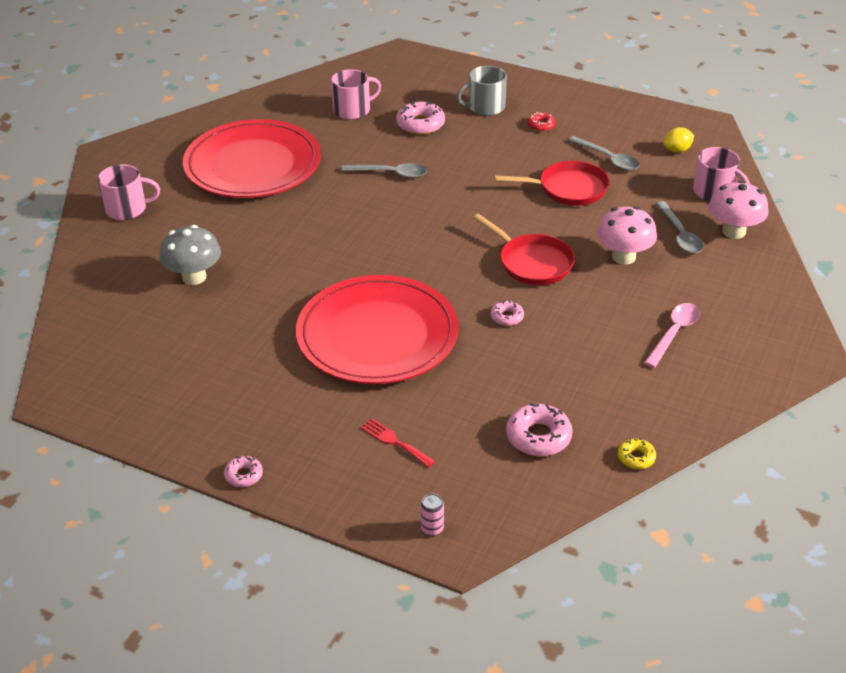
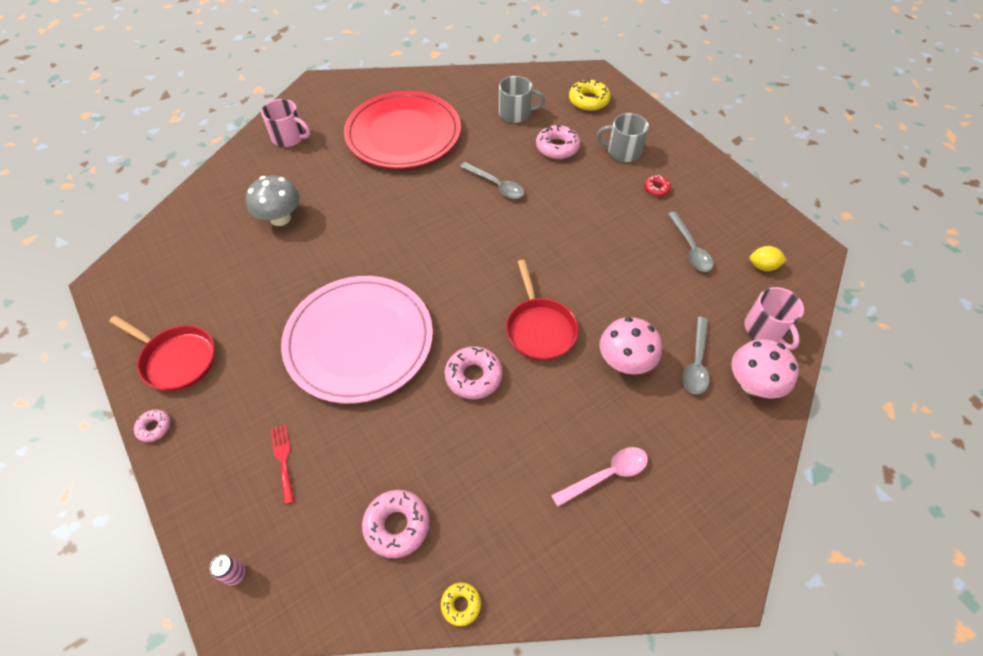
camera: 30 degrees right, 15 degrees up
(353, 110) = (516, 113): pink mug -> grey mug
(377, 335) = (359, 341): red plate -> pink plate
(415, 77) = (588, 100): none -> yellow donut
(507, 317) = (473, 376): pink donut -> pink donut, size x1.76
(568, 189) = (630, 264): red pan -> red pan (176, 359)

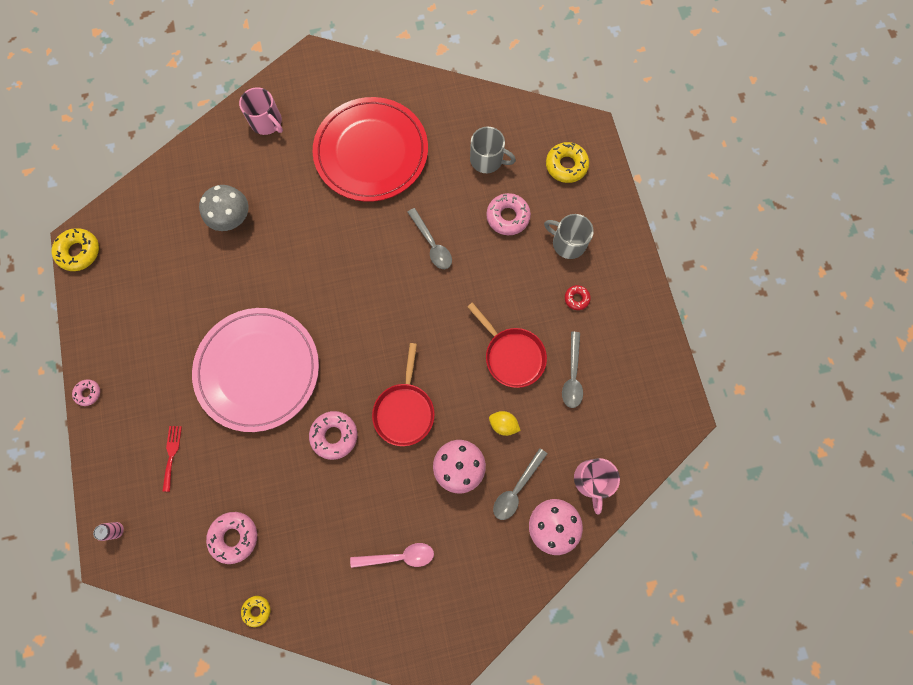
camera: 20 degrees right, 20 degrees up
(109, 292) = (79, 252): none -> yellow donut
(176, 359) = (116, 337): red pan -> red pan (511, 355)
(763, 266) = (626, 417): yellow lemon -> yellow lemon (503, 424)

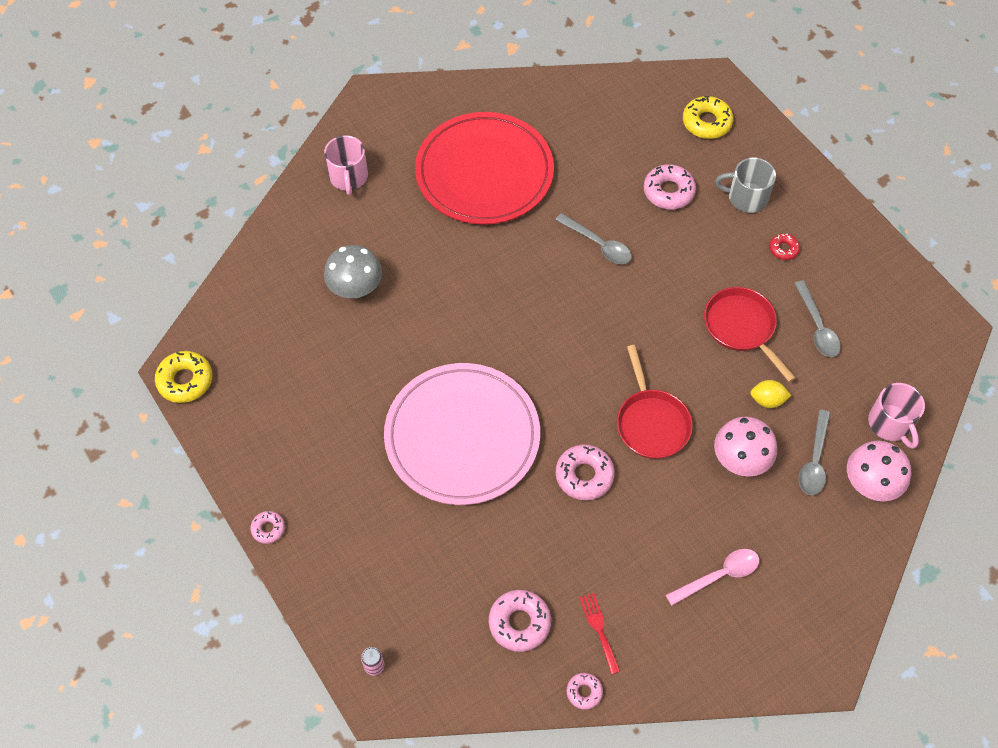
camera: 20 degrees left, 15 degrees down
(171, 454) = (402, 561): red fork -> red fork (599, 629)
(257, 610) = (584, 692): yellow donut -> pink donut
(267, 122) = (348, 177): pink mug -> pink mug turned 60 degrees clockwise
(487, 160) = (618, 142): grey mug -> none
(511, 355) = (742, 328): red pan -> red pan turned 150 degrees counterclockwise

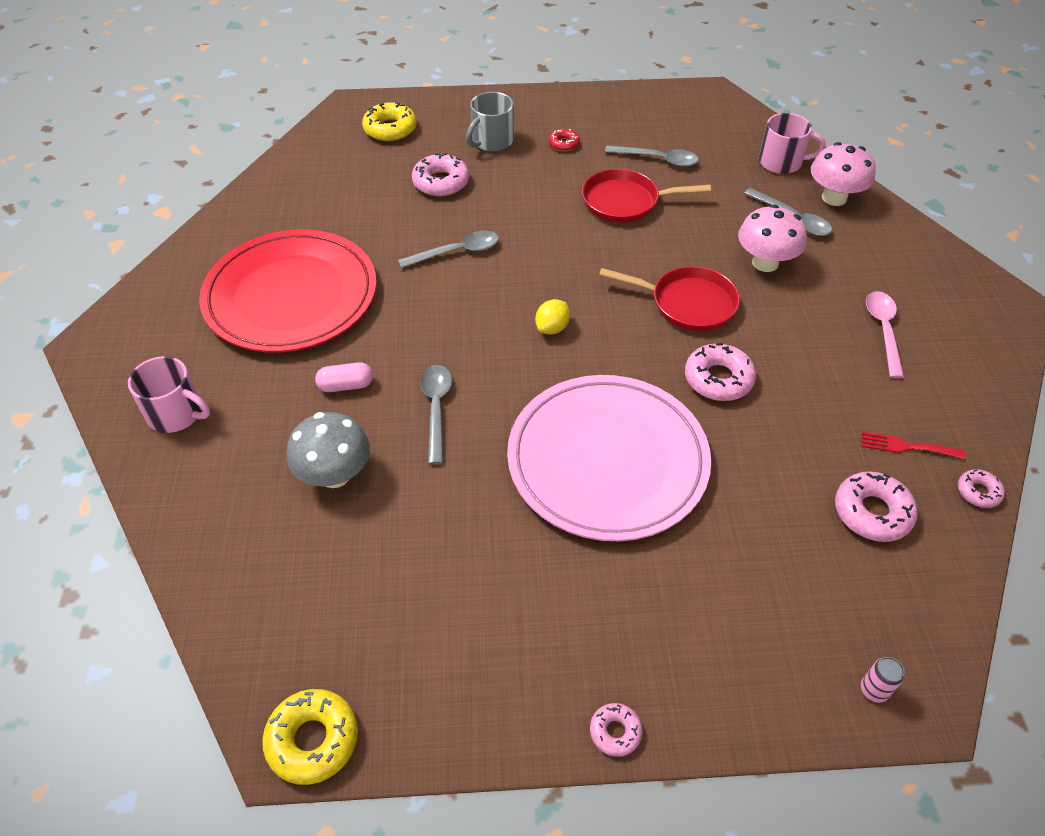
camera: 60 degrees left, 10 degrees down
(428, 252) = (346, 385): none -> pink capsule
(442, 314) = (436, 409): none -> grey spoon
(767, 400) = (712, 219): yellow lemon -> yellow lemon (552, 328)

